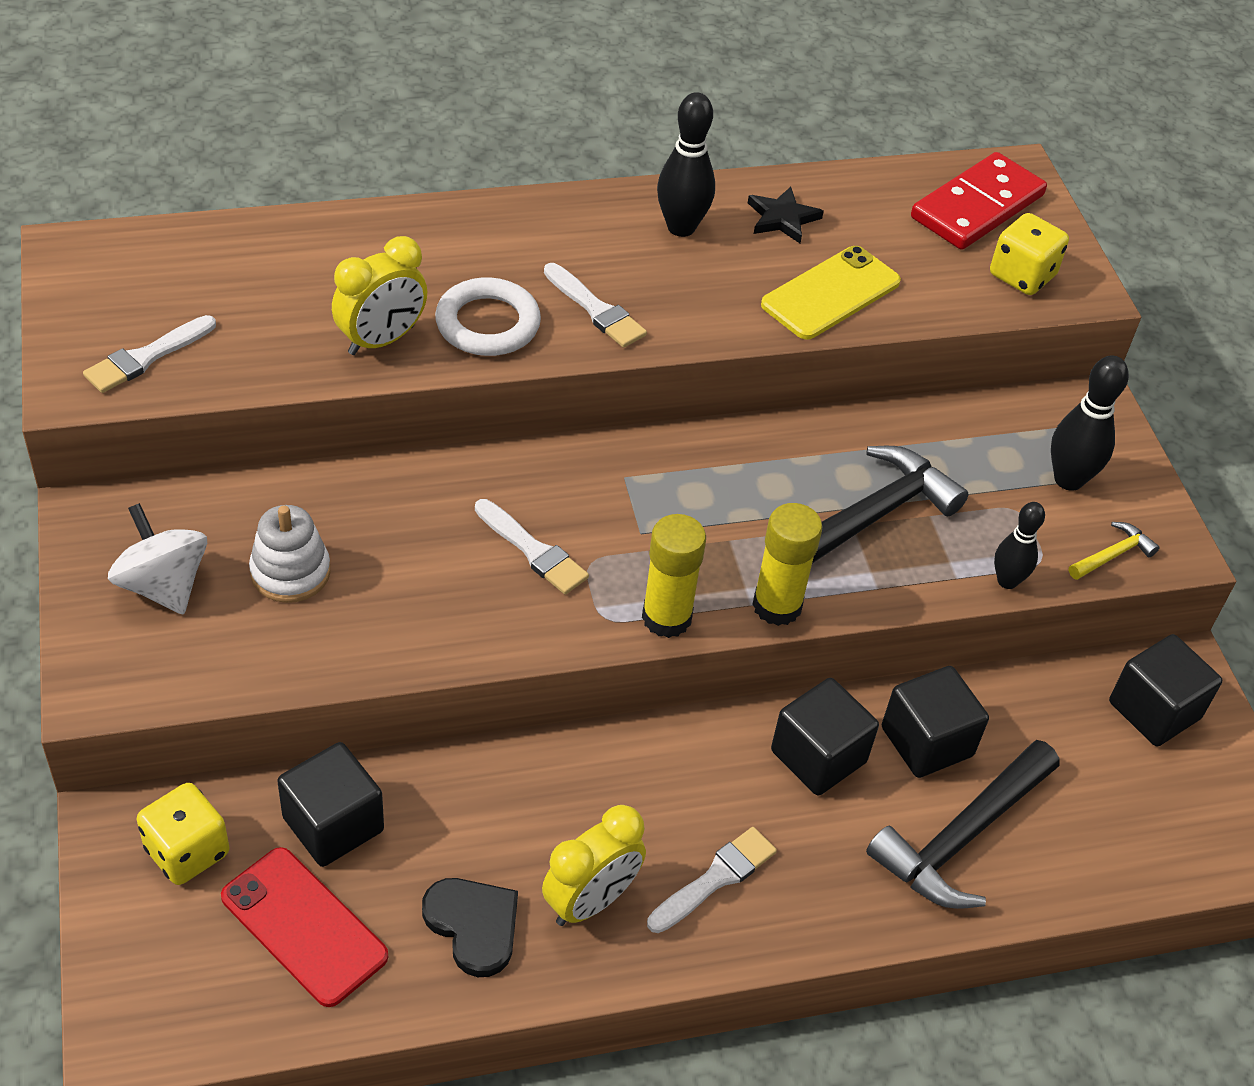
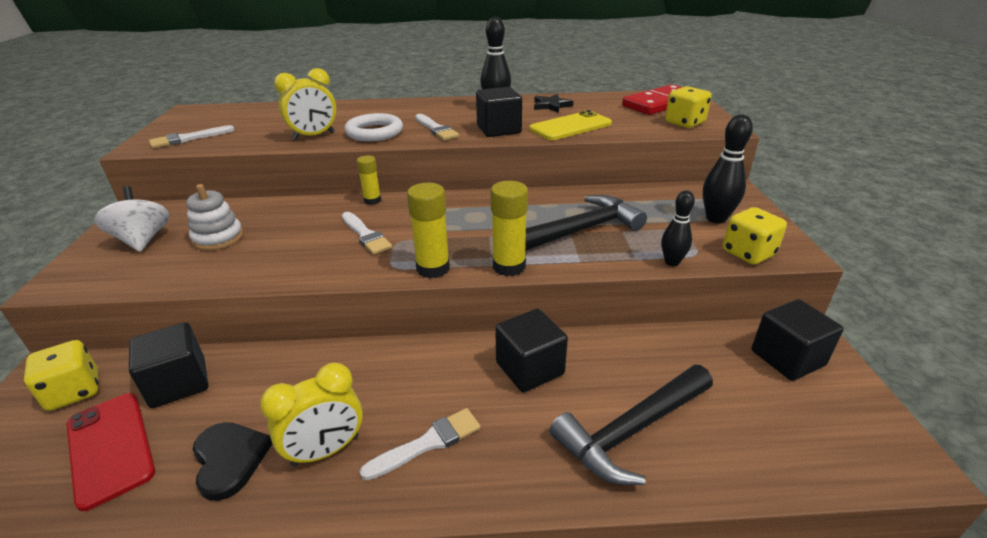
camera: 15 degrees right, 15 degrees down
(506, 462) = (372, 200): none -> yellow glue stick
(927, 741) = (611, 365): black cube -> black cube (499, 130)
(1112, 555) = (748, 253): yellow hammer -> yellow dice

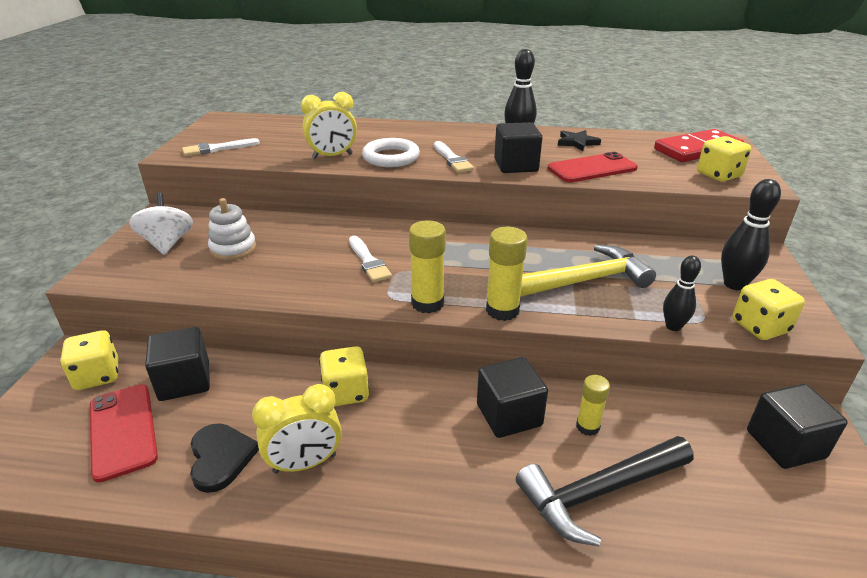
camera: 10 degrees right, 0 degrees up
(360, 369) = (346, 392): none -> yellow dice
(372, 200) = (380, 226): yellow glue stick -> yellow glue stick (587, 427)
(428, 443) = (398, 472): white brush -> none
(570, 126) = (592, 168): yellow phone -> red phone
(582, 229) = (586, 280): black hammer -> yellow hammer

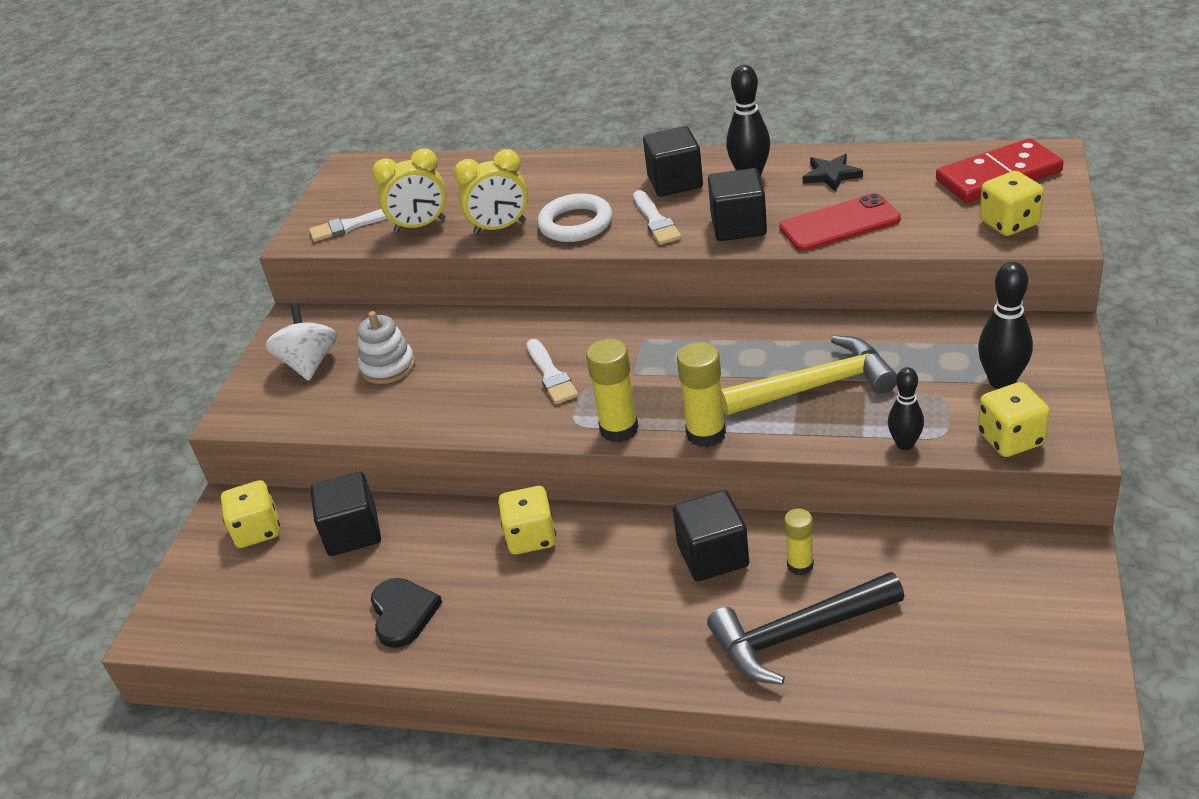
camera: 10 degrees right, 5 degrees up
(123, 431) = (298, 589): red phone -> none
(305, 463) = (490, 616): yellow clock -> yellow clock (420, 226)
(785, 444) = (1023, 576): black cube -> black cube (675, 182)

